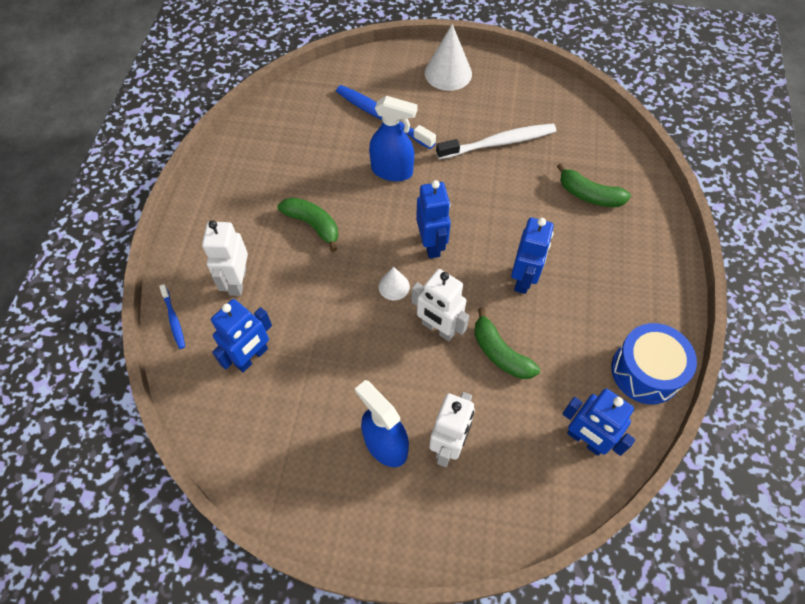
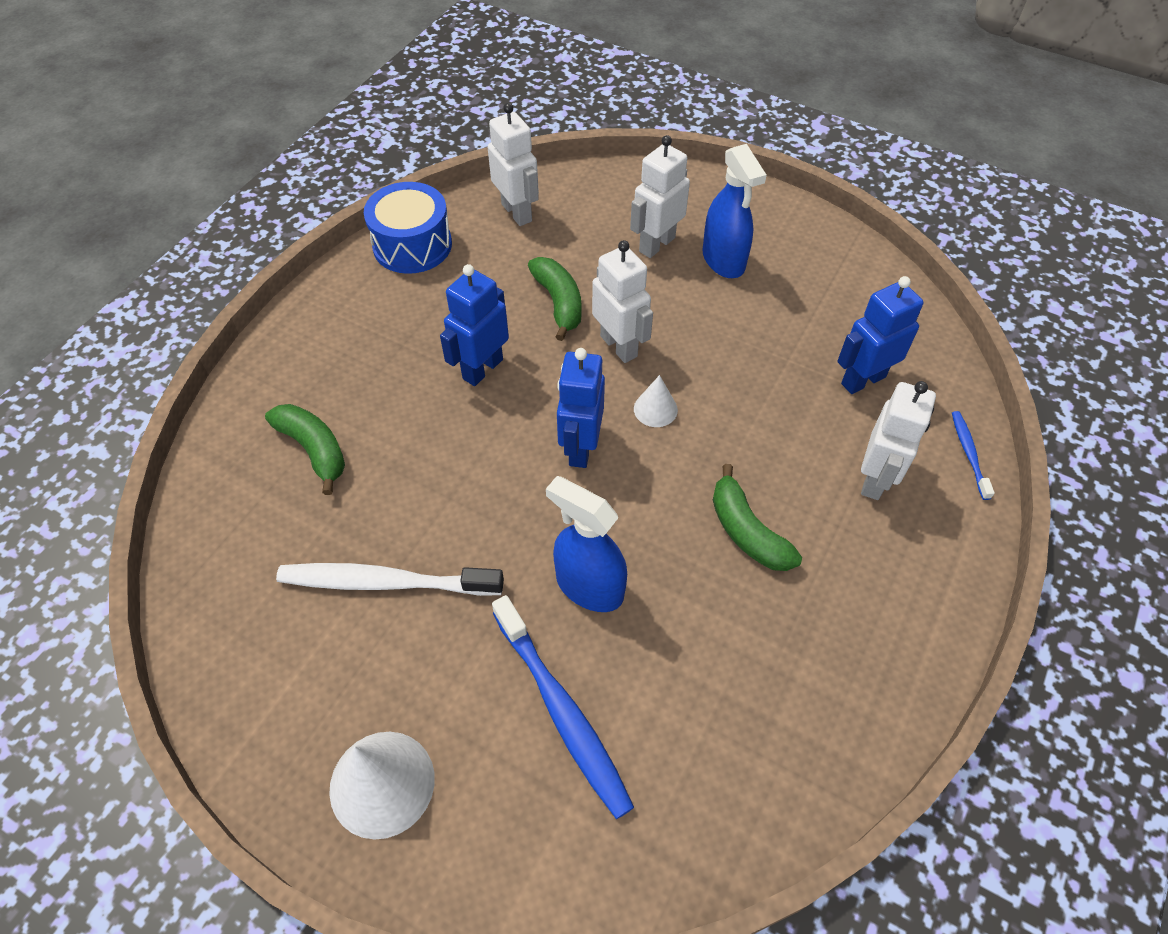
camera: 160 degrees left, 5 degrees down
(585, 440) = (517, 212): blue robot -> white robot

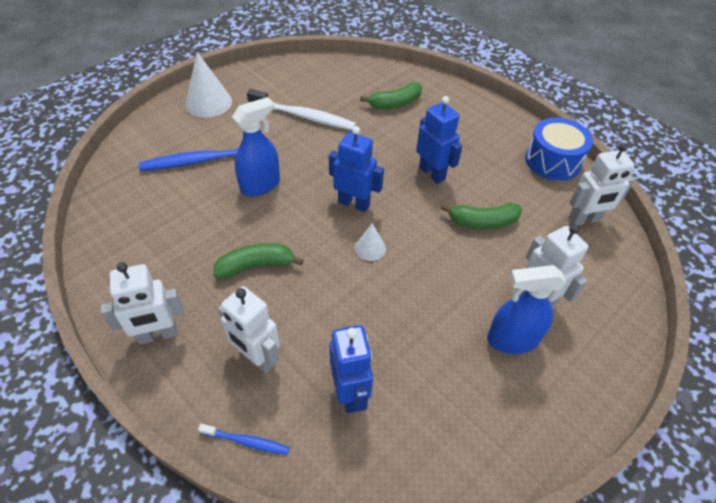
camera: 105 degrees right, 5 degrees down
(386, 582) = (304, 116): white toothbrush -> white toothbrush turned 90 degrees clockwise
(619, 346) = (433, 244): white robot -> white robot (158, 335)

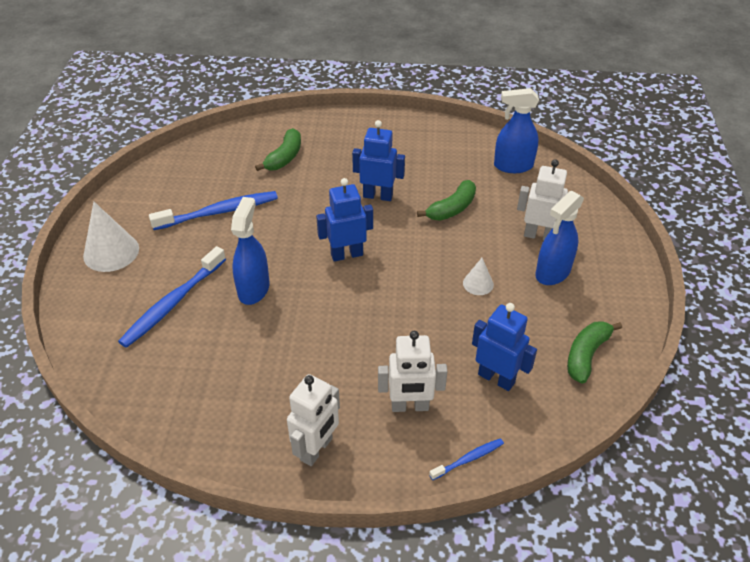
camera: 40 degrees left, 5 degrees down
(256, 266) = (329, 348): green banana -> green banana (586, 355)
(304, 116) = (219, 212): white toothbrush -> blue toothbrush
(370, 248) = (397, 278): white cone -> white cone (478, 284)
(552, 161) = (450, 136): blue drum -> none
(584, 220) = (513, 166): white robot -> blue spray bottle

